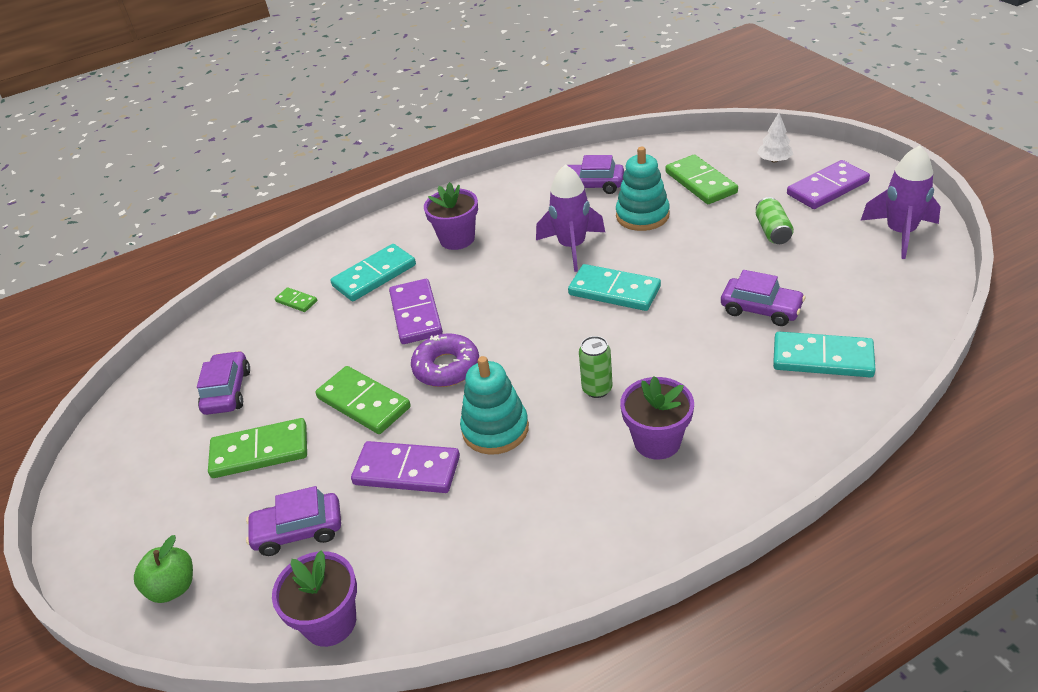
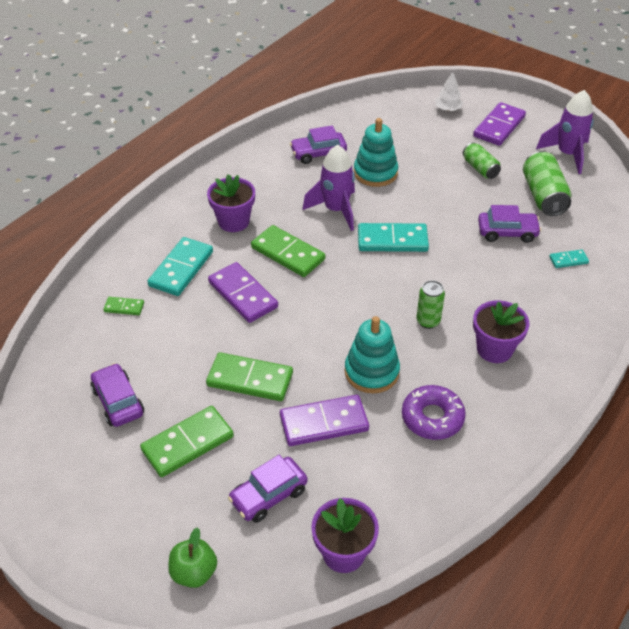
camera: 30 degrees left, 5 degrees up
(446, 367) = (299, 333): purple donut -> purple donut (432, 417)
(700, 183) = (403, 137): green domino -> green domino (287, 254)
(822, 358) = (568, 260): turquoise domino -> turquoise domino, size x0.50
(836, 276) = (543, 196): none -> green can

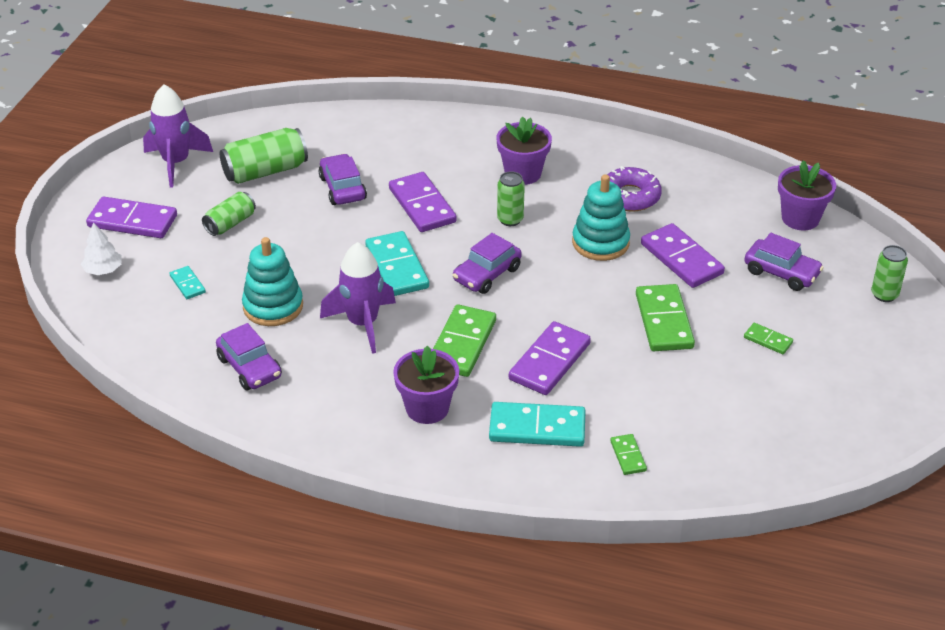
camera: 110 degrees left, 5 degrees down
(118, 402) = (757, 408): purple car -> purple car (487, 274)
(187, 443) = (768, 340): green domino -> green domino, size x0.50
(194, 572) = (884, 294): green apple -> green can
(467, 272) = (422, 205): none -> purple domino
(568, 260) = (368, 144): turquoise domino -> turquoise domino (187, 284)

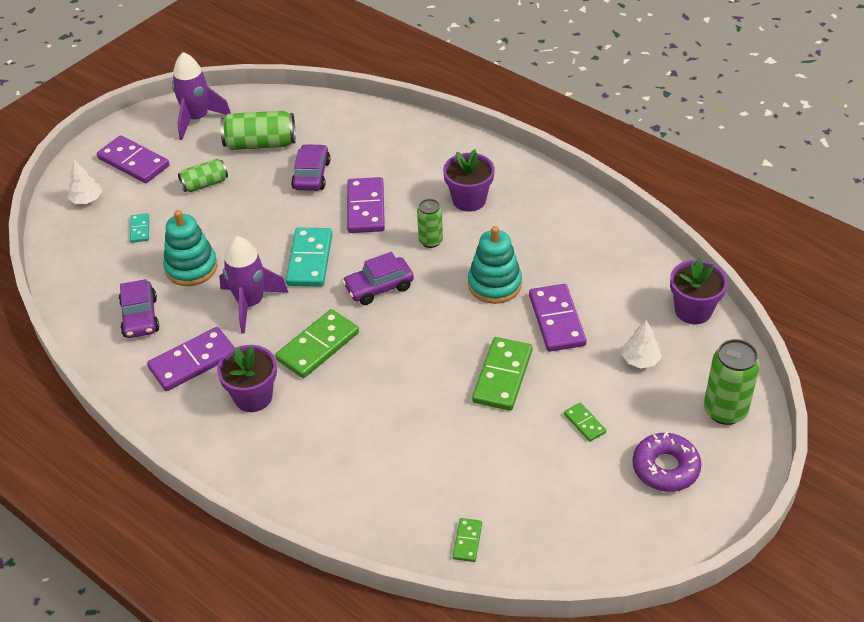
camera: 25 degrees right, 5 degrees up
(537, 428) = (330, 444): turquoise domino -> none
(550, 361) = (380, 385): purple domino -> purple domino (193, 362)
(628, 456) = (389, 496): green domino -> green domino (467, 541)
(630, 196) = (549, 247): purple donut -> purple donut (665, 468)
(781, 272) = (640, 360): purple car -> white tree
(884, 294) = (725, 411): green can -> green can, size x1.60

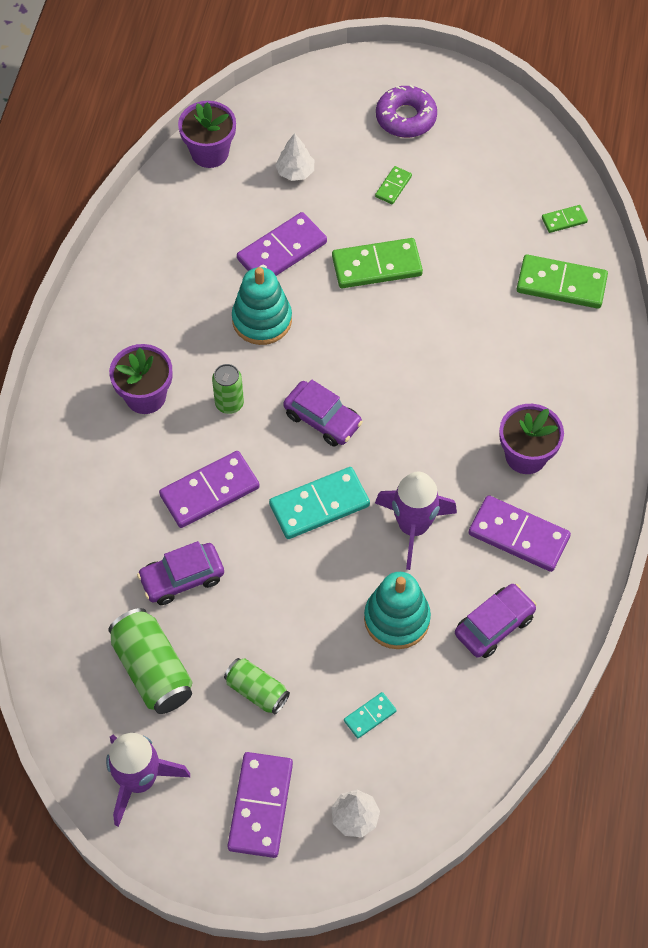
camera: 120 degrees left, 15 degrees up
(318, 346) = (432, 433): green domino -> green domino (561, 284)
(725, 411) = (319, 97): green can -> none

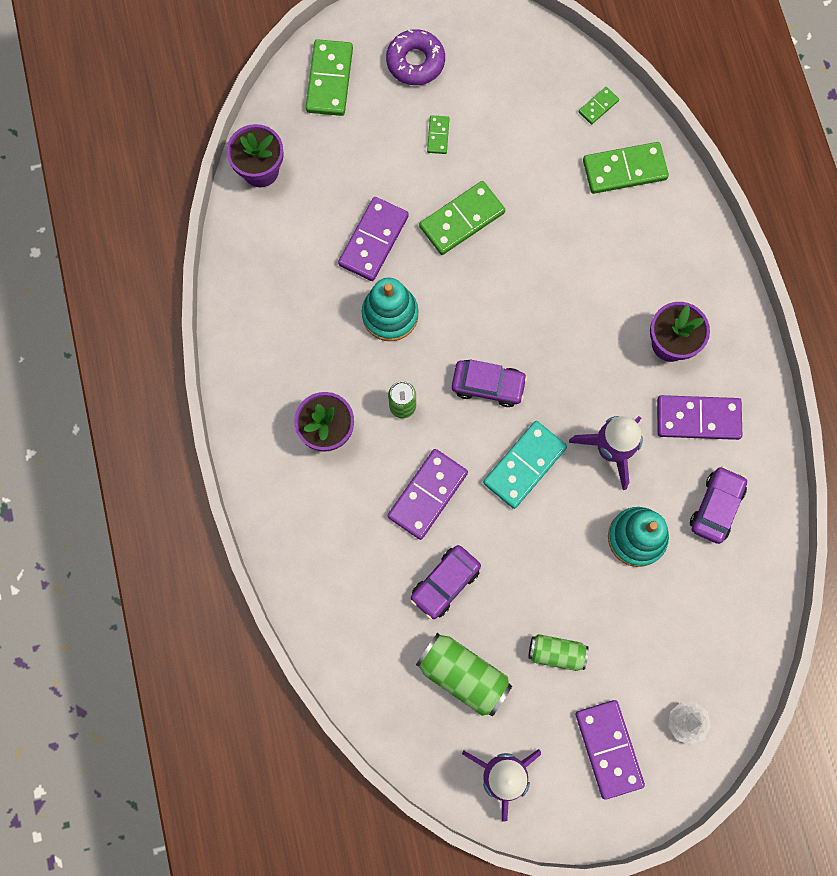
camera: 25 degrees left, 15 degrees up
(295, 172) = (346, 157): white tree -> none
(316, 103) = (330, 80): none -> green domino
(370, 716) = (656, 631): turquoise domino -> none

